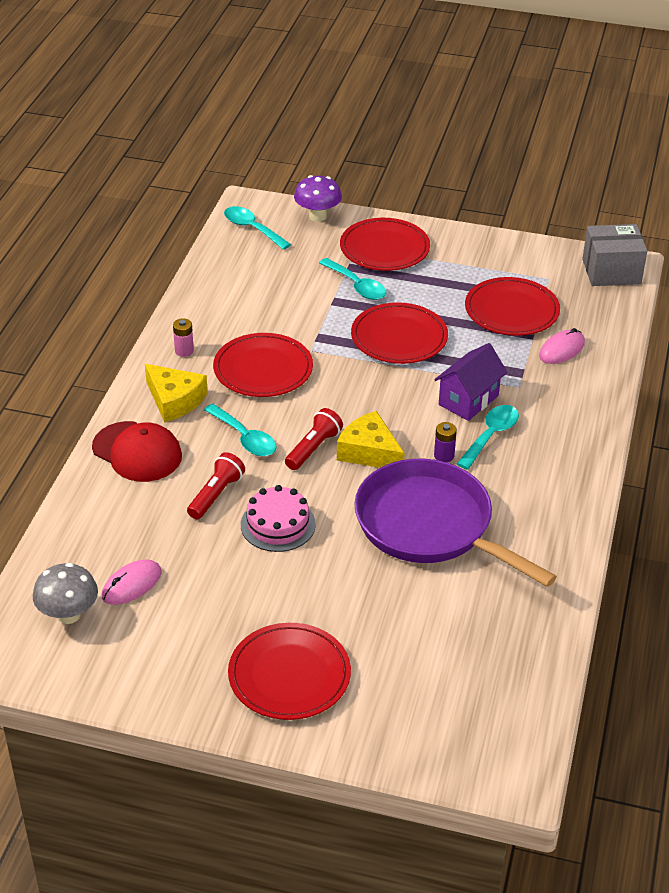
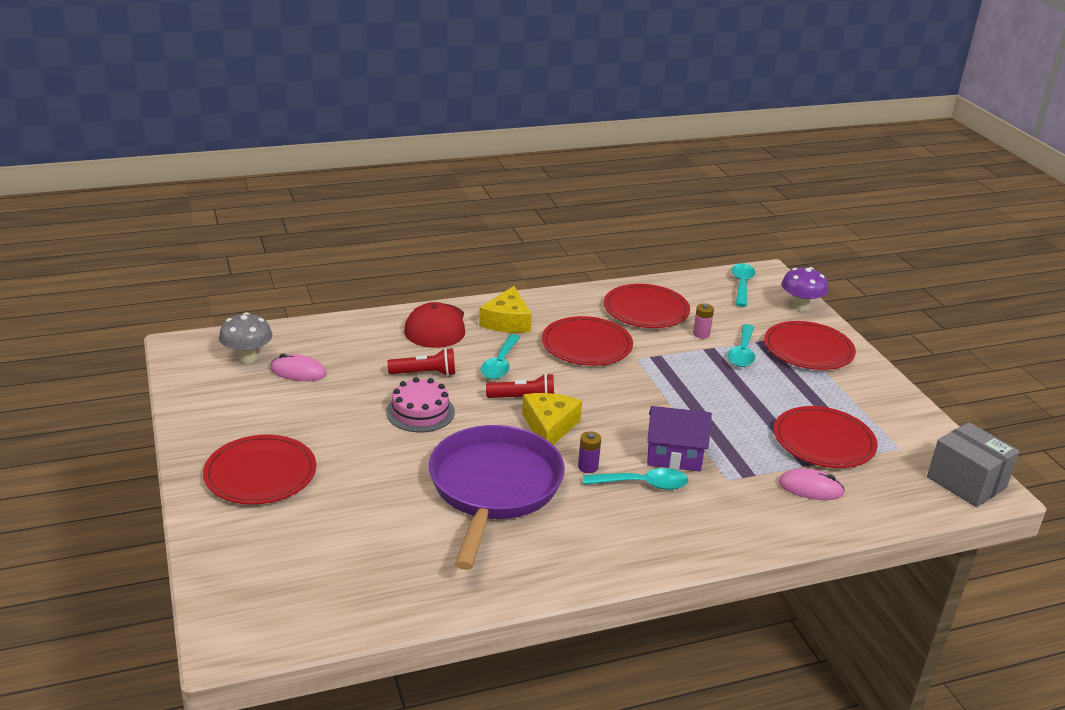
camera: 55 degrees right, 10 degrees down
(184, 351) = (565, 306): pink battery -> pink battery (701, 334)
(399, 337) = (707, 394): red plate -> red plate (646, 310)

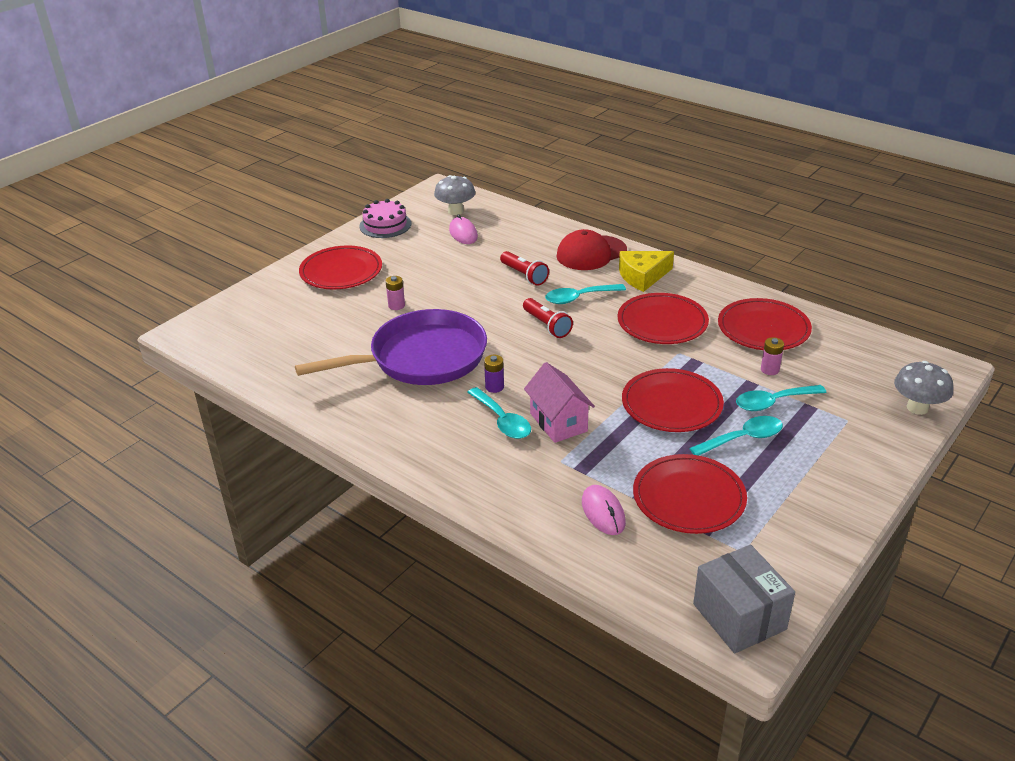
camera: 60 degrees right, 5 degrees up
(379, 465) = (396, 305): none -> pink battery
(420, 412) = (475, 293): pink cake -> pink cake (385, 225)
(549, 427) = (525, 350): yellow cheese -> none
(674, 457) = (558, 422): purple house -> pink house
(741, 285) = (898, 361): turquoise spoon -> turquoise spoon (743, 438)
(800, 306) = (917, 408): purple mushroom -> grey mushroom
(808, 350) = (840, 438): red plate -> red plate (671, 404)
(966, 482) = (739, 616): grey box -> grey box turned 45 degrees counterclockwise

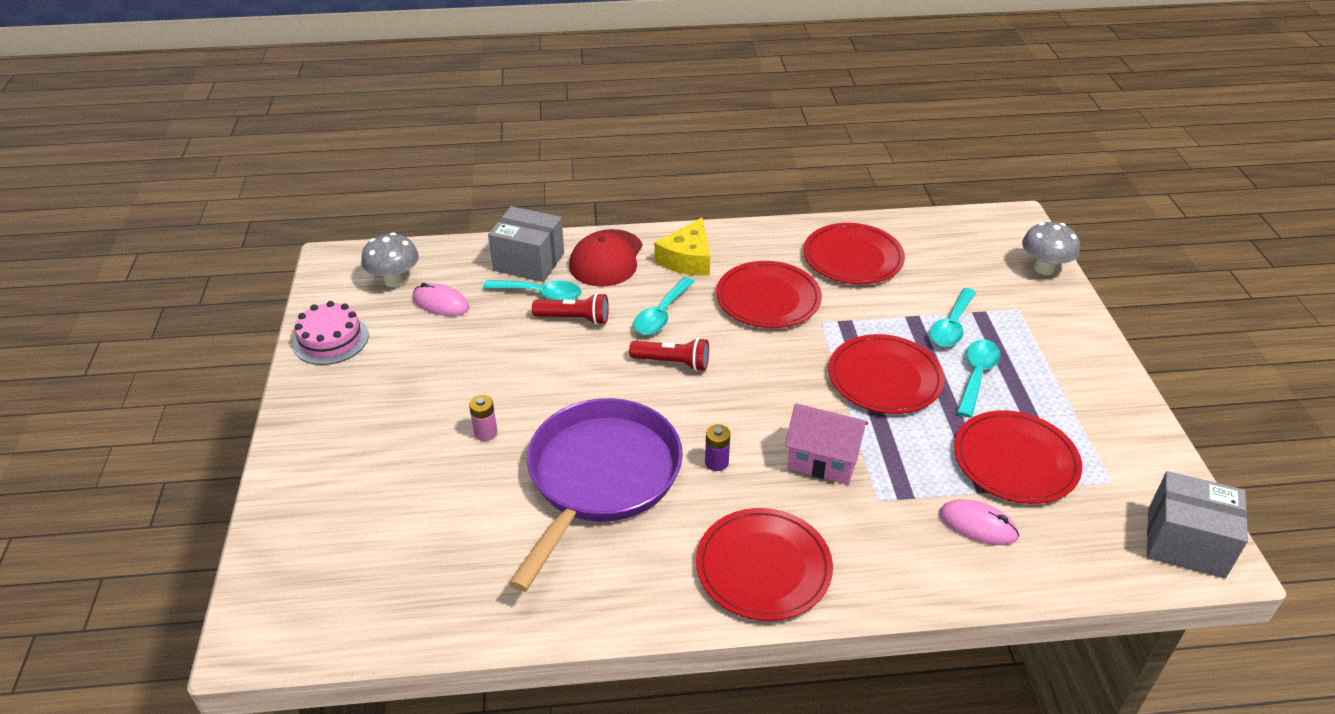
camera: 45 degrees left, 5 degrees up
(341, 271) = (358, 428): red plate -> red plate (763, 567)
(502, 421) = (773, 494): turquoise spoon -> turquoise spoon (540, 294)
(542, 234) = (529, 262): none -> grey box
(770, 370) = (909, 296): pink battery -> none

